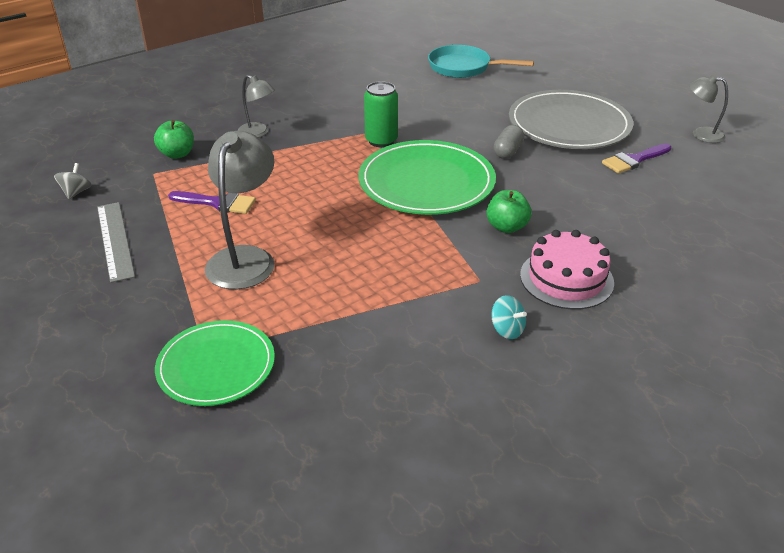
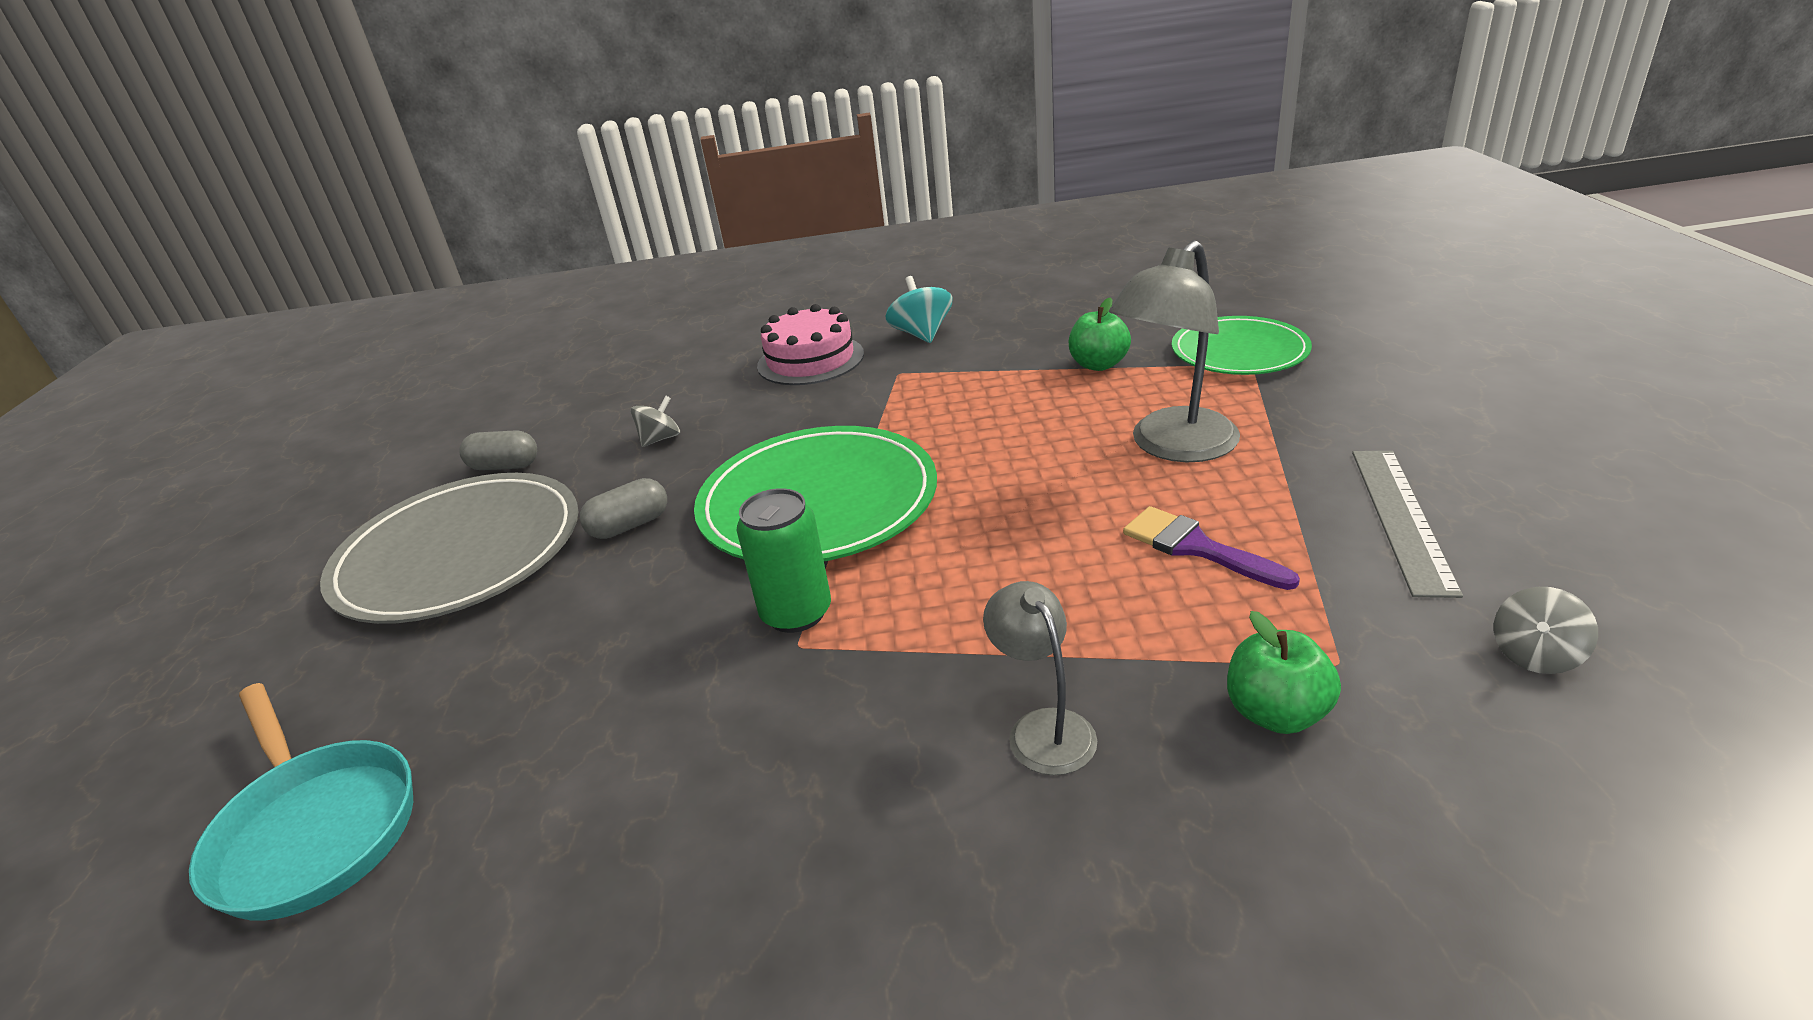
camera: 145 degrees left, 5 degrees down
(506, 227) = (796, 417): green apple -> green apple (1098, 365)
(507, 330) = (922, 334): turquoise spinning top -> turquoise spinning top, size x1.50
(572, 194) = (660, 439): none -> grey spinning top
(634, 160) = (505, 466): purple brush -> grey capsule
(701, 134) = (350, 483): grey lamp -> none

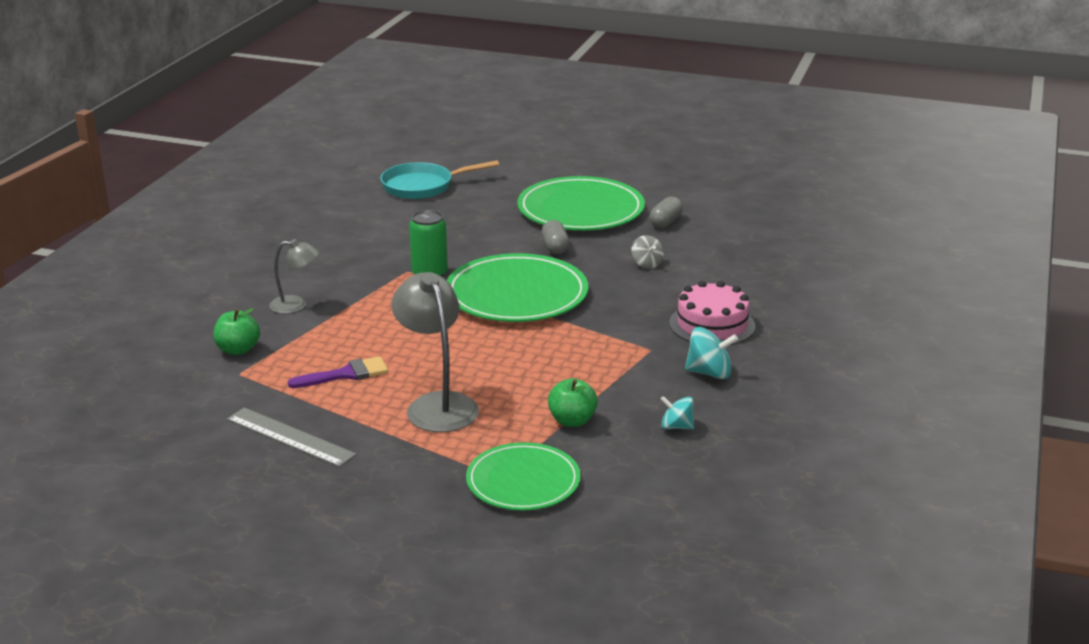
camera: 110 degrees right, 5 degrees down
(459, 553) = (580, 210): grey plate -> green plate
(1044, 321) = (676, 427): none -> turquoise spinning top
(1535, 654) = (181, 416): grey spinning top -> none

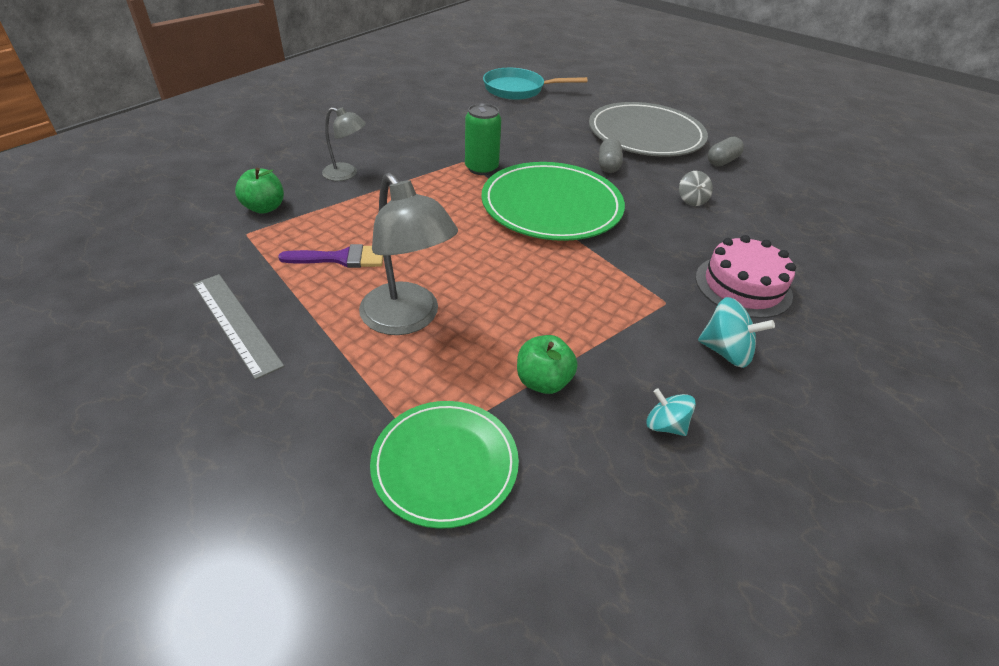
camera: 15 degrees right, 15 degrees up
(437, 405) = (408, 319): grey lamp -> grey lamp turned 150 degrees clockwise
(580, 210) = (646, 134): green plate -> grey plate

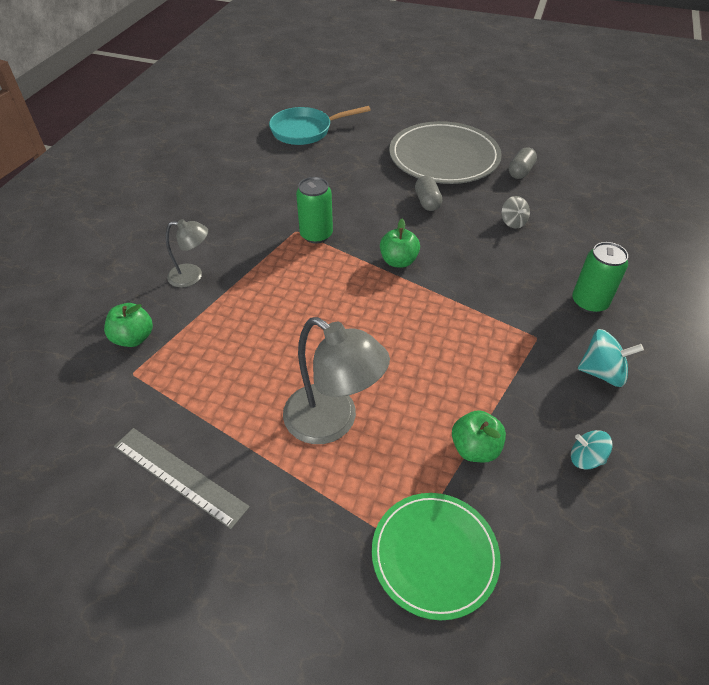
camera: 15 degrees left, 5 degrees up
(341, 258) = (239, 375): purple brush -> none
(551, 206) = (398, 261): green plate -> green apple
(743, 286) = (589, 302): pink cake -> green can

